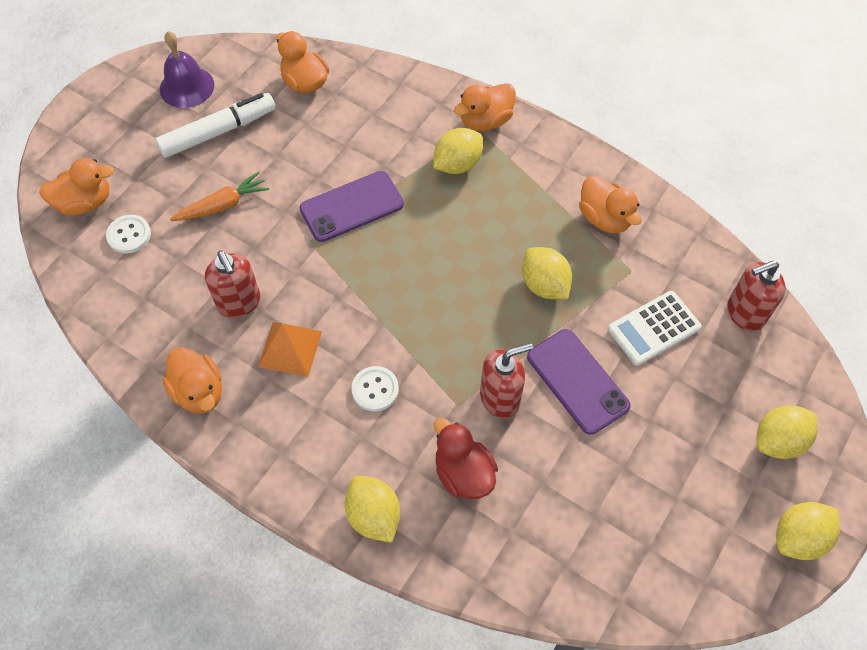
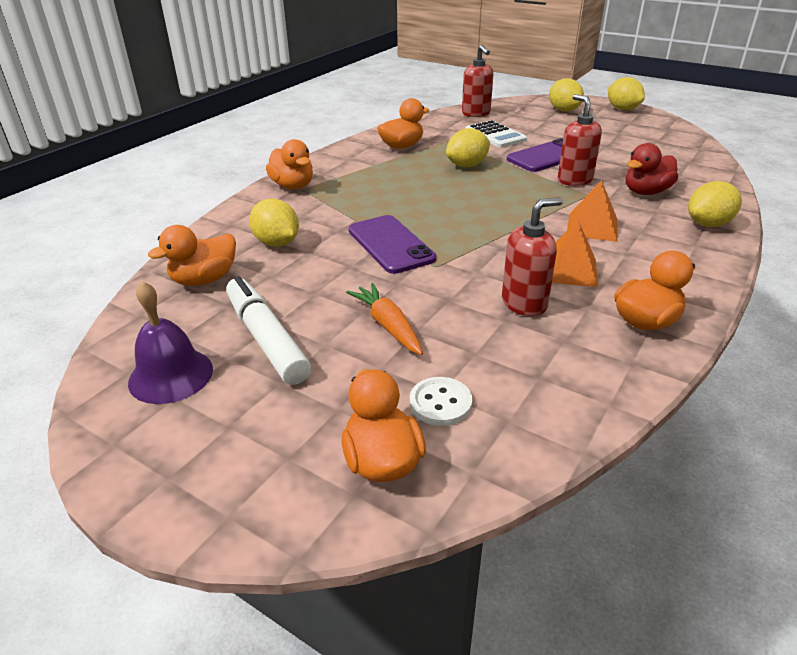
camera: 90 degrees left, 25 degrees down
(375, 389) = (592, 227): white button -> orange pyramid
(457, 164) = (342, 197): yellow lemon -> yellow lemon (277, 243)

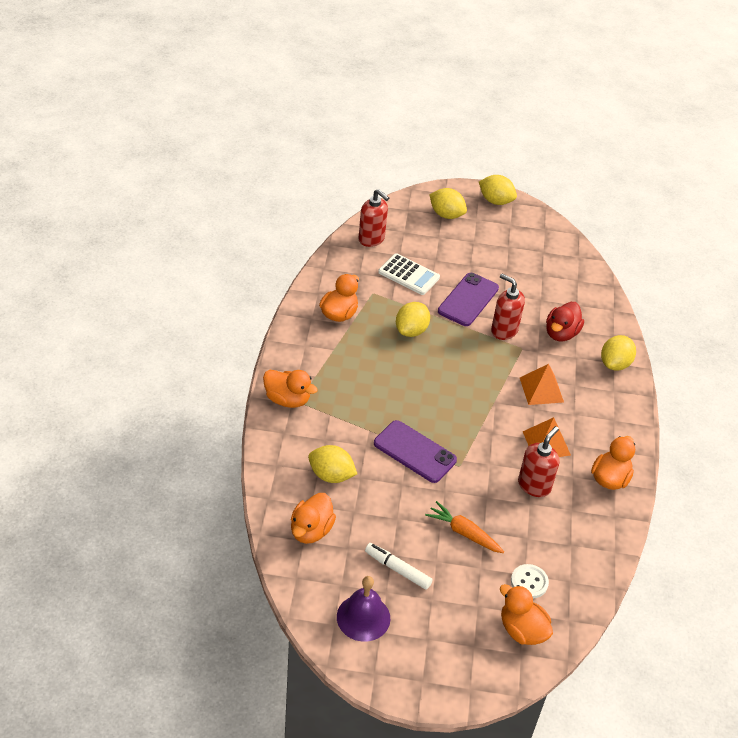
camera: 30 degrees left, 10 degrees up
(266, 339) = (398, 569): white marker -> white marker, size x0.66

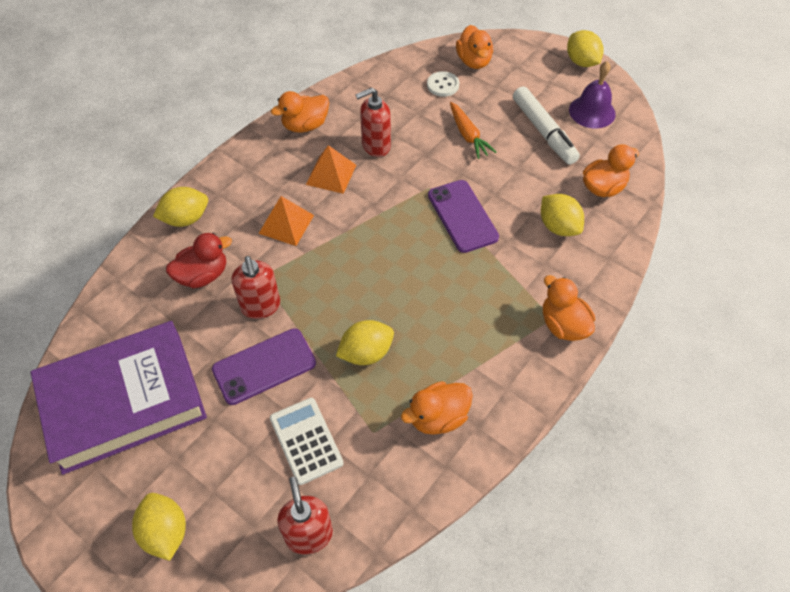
camera: 145 degrees left, 10 degrees up
(398, 569) = (543, 131): white marker -> white marker, size x1.52
(495, 201) = (71, 526): yellow lemon -> yellow lemon (581, 62)
(530, 254) = (124, 401): none -> purple book

